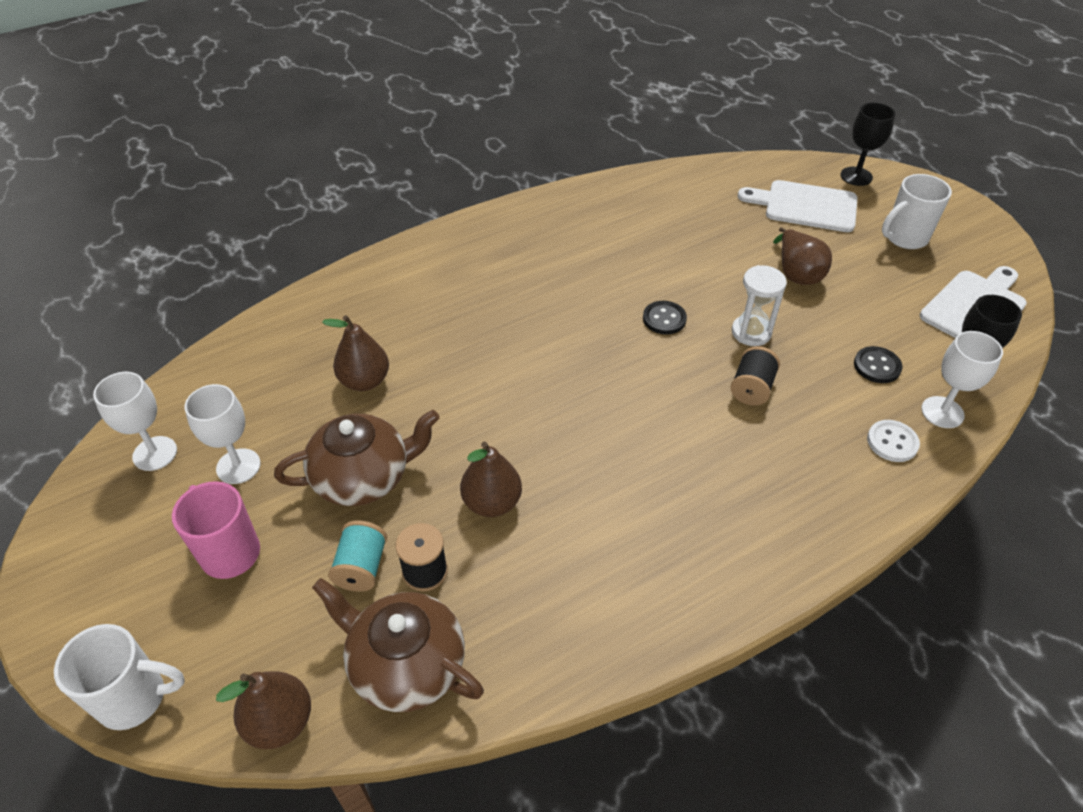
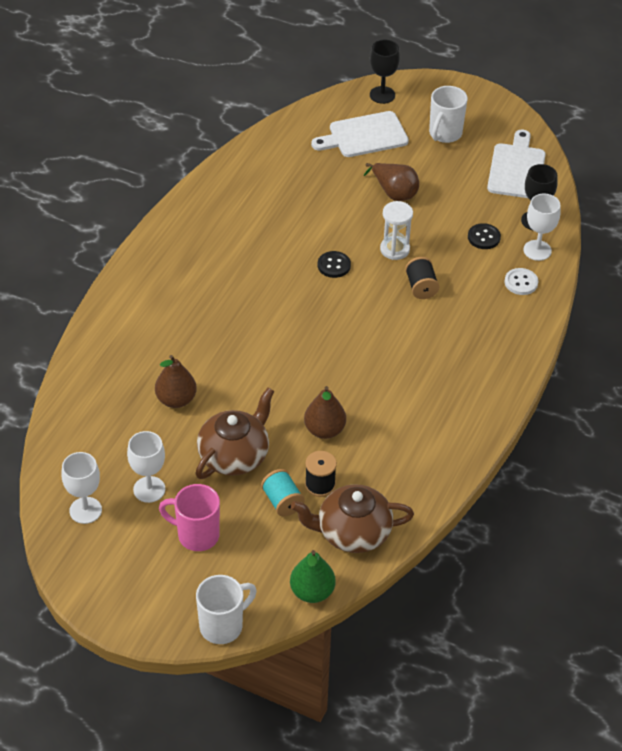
camera: 35 degrees left, 0 degrees up
(280, 722) = (312, 592): brown pear -> green pear

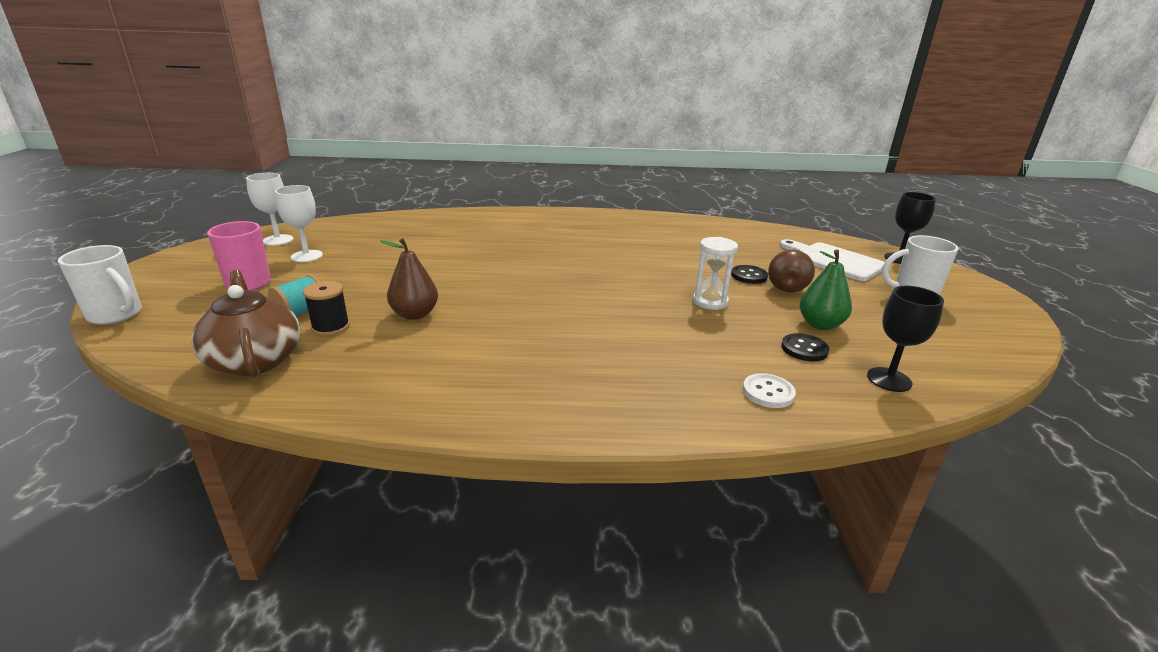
camera: 65 degrees right, 20 degrees down
(176, 400) = (420, 248): brown pear -> none
(234, 455) = (360, 280): brown teapot -> none
(312, 592) = (156, 353): green pear -> green pear (820, 324)
(334, 265) = (648, 278): black button -> black button (749, 276)
(421, 287) = (674, 326): black spool -> none
(517, 168) = (948, 348): white cutting board -> none
(537, 250) = (842, 393): white goblet -> none

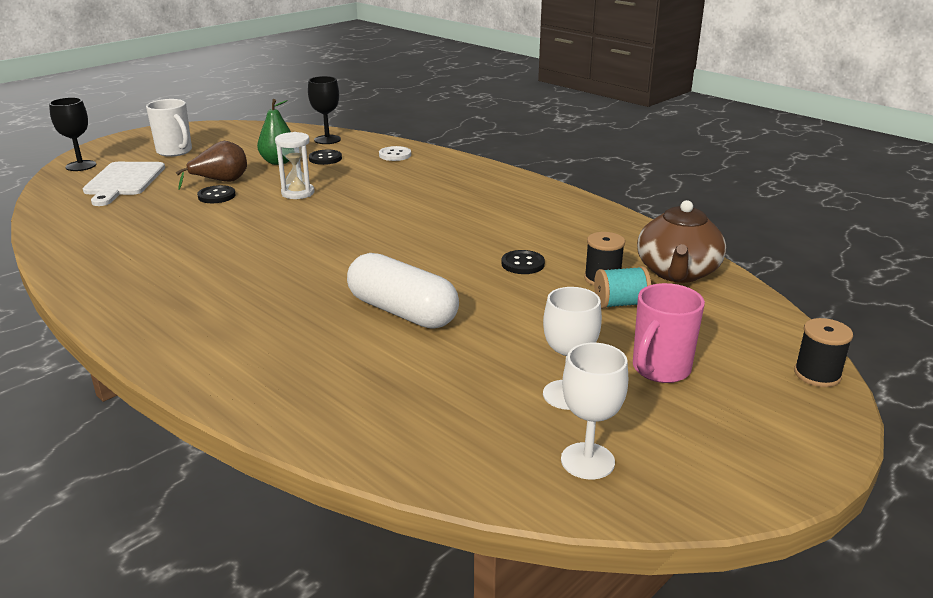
camera: 135 degrees left, 0 degrees up
(116, 315) = (817, 374): white mug -> black spool
(415, 314) = (523, 264): brown pear -> black button
(456, 259) = (402, 312): none -> white capsule

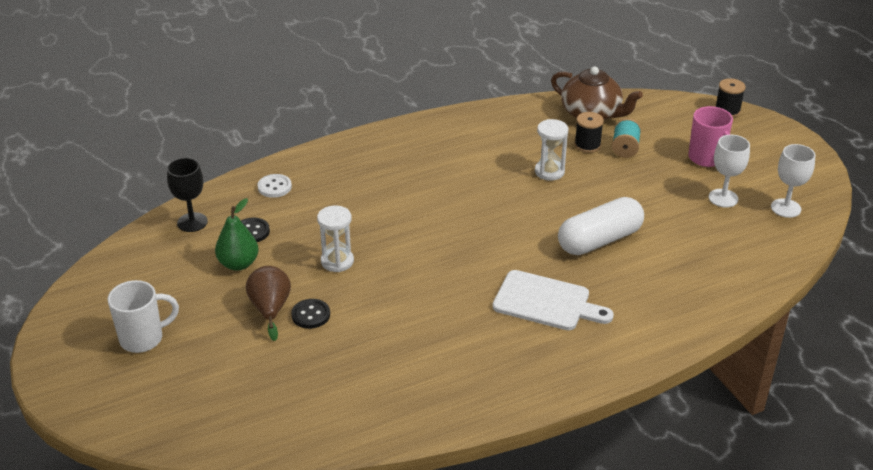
camera: 70 degrees left, 10 degrees up
(81, 166) = (136, 420): black goblet -> none
(123, 181) = (218, 383): white cutting board -> white cutting board (546, 302)
(523, 264) = (549, 172): black button -> white hourglass

